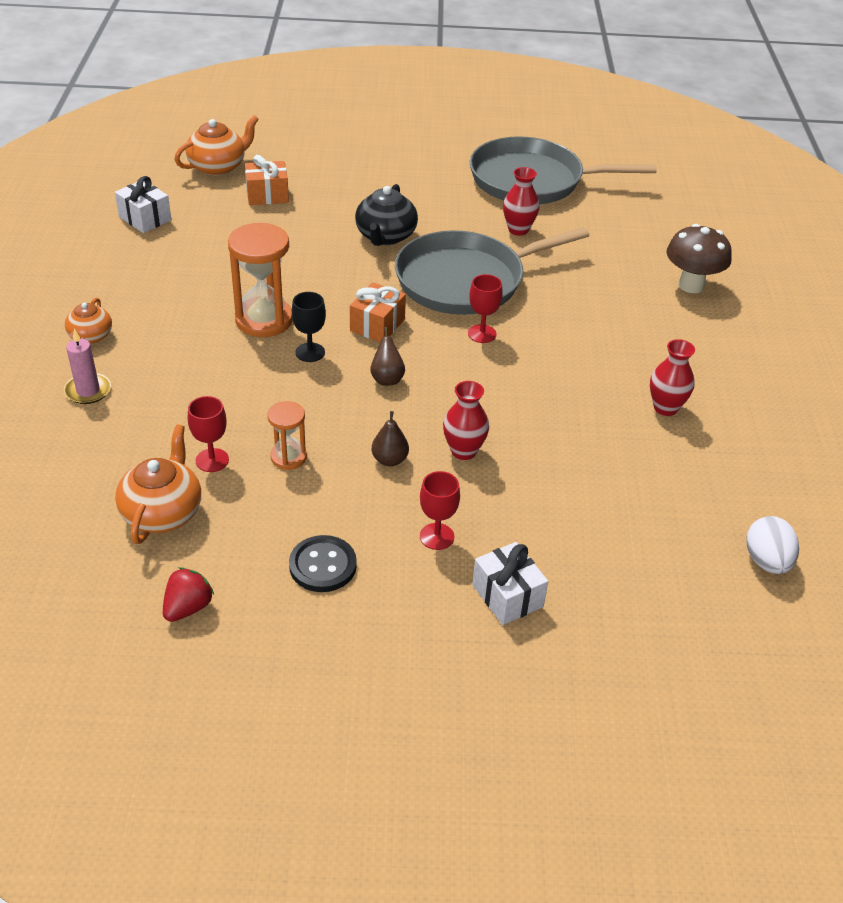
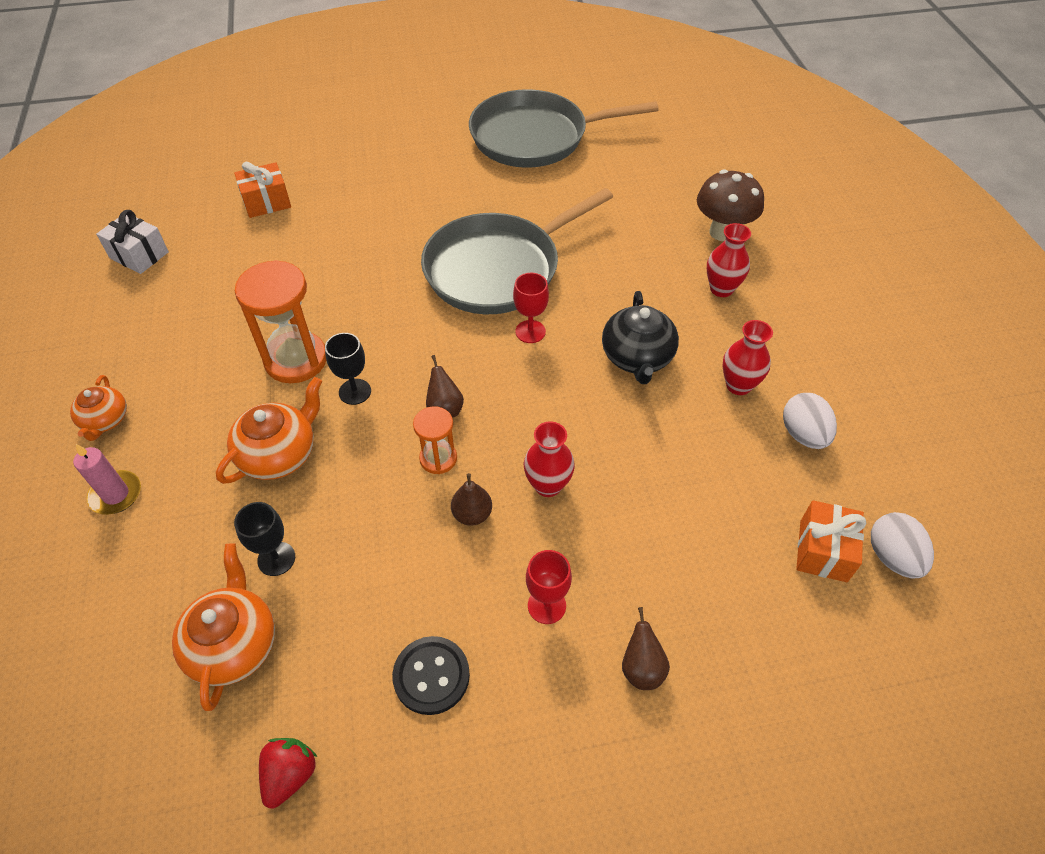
camera: 10 degrees left, 10 degrees up
(212, 460) = (276, 559): red goblet -> black goblet
(218, 167) = (207, 176): orange teapot -> orange teapot (279, 454)
(288, 457) = (361, 535): orange hourglass -> orange hourglass (438, 458)
(377, 325) = (419, 342): orange gift -> orange gift (823, 551)
(385, 236) = (402, 230): black teapot -> black teapot (637, 358)
(507, 596) = (641, 668): white gift -> brown pear
(518, 230) = (535, 198): red vase -> red vase (721, 289)
(714, 456) = (803, 434): none -> white egg

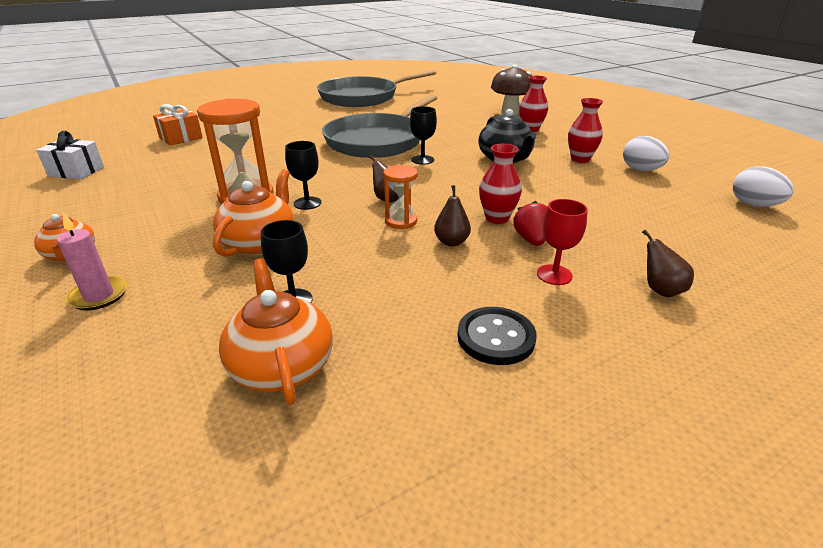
camera: 20 degrees left, 20 degrees down
(290, 775) = (408, 449): red strawberry -> red strawberry (531, 240)
(530, 331) = (422, 160): red goblet -> black goblet
(823, 551) = (711, 210): orange gift -> none

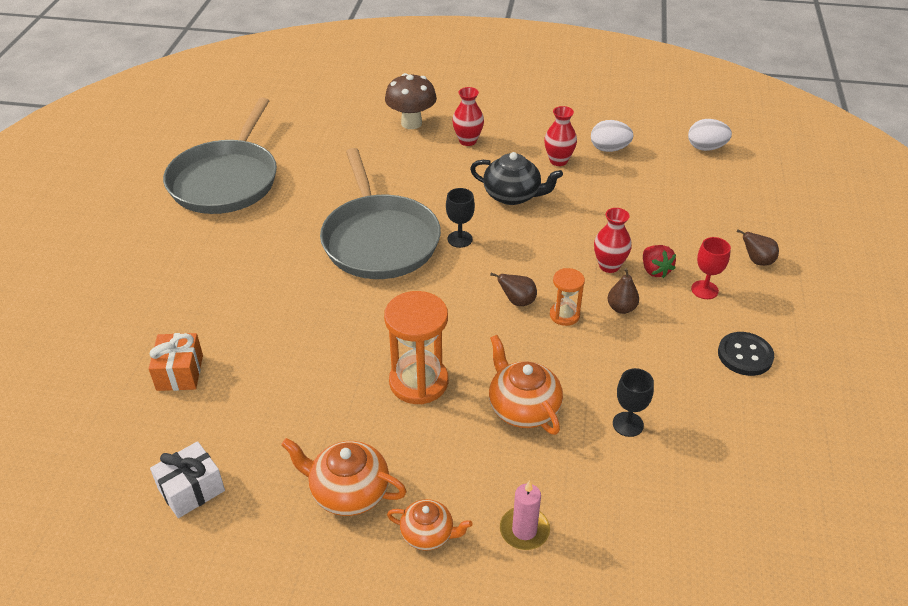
camera: 50 degrees left, 10 degrees up
(281, 366) = (698, 460): orange teapot -> orange teapot (348, 492)
(307, 203) = (475, 350): black goblet -> none
(531, 240) = (655, 270): red strawberry -> red strawberry turned 150 degrees counterclockwise

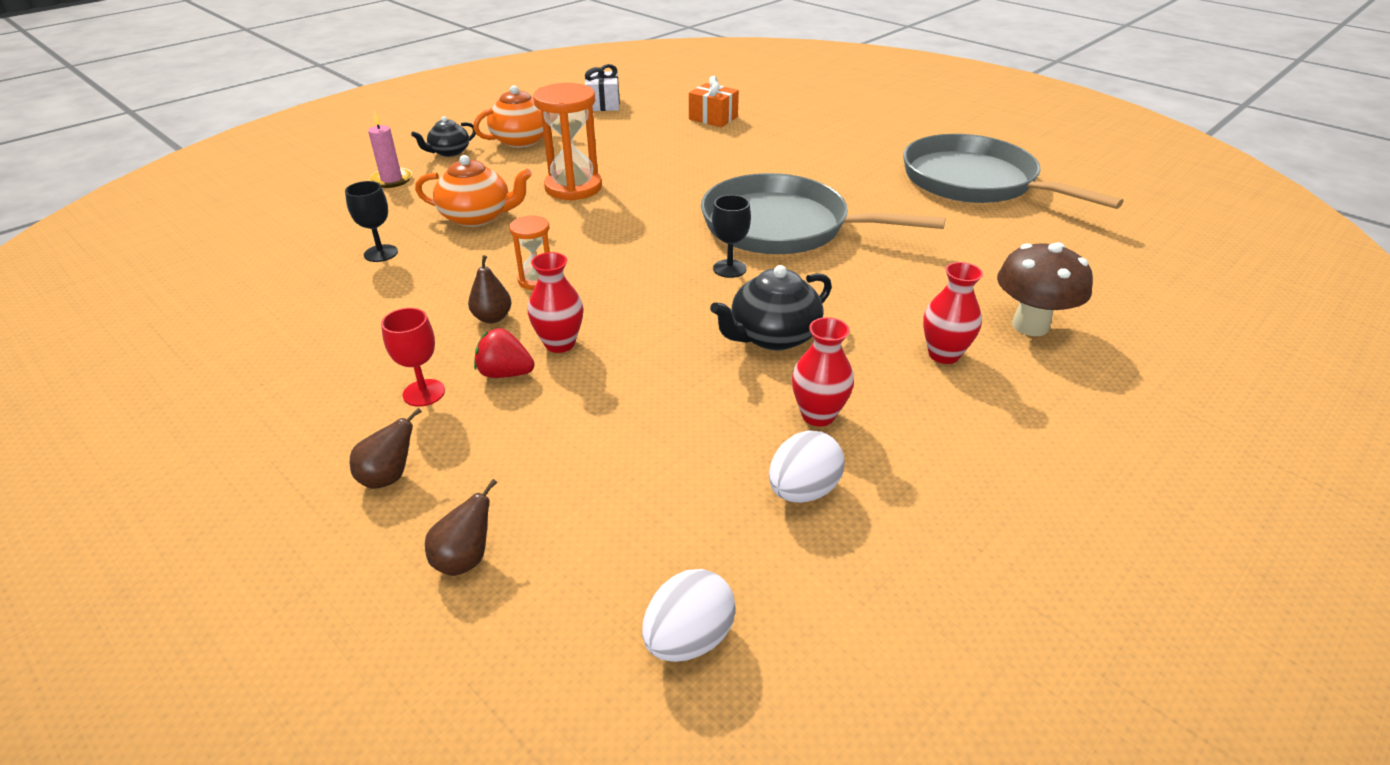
camera: 125 degrees right, 5 degrees down
(428, 534) = (449, 152): orange teapot -> black teapot
(517, 301) = (592, 263): brown pear -> brown pear (465, 559)
(745, 355) = (314, 360): black button -> none

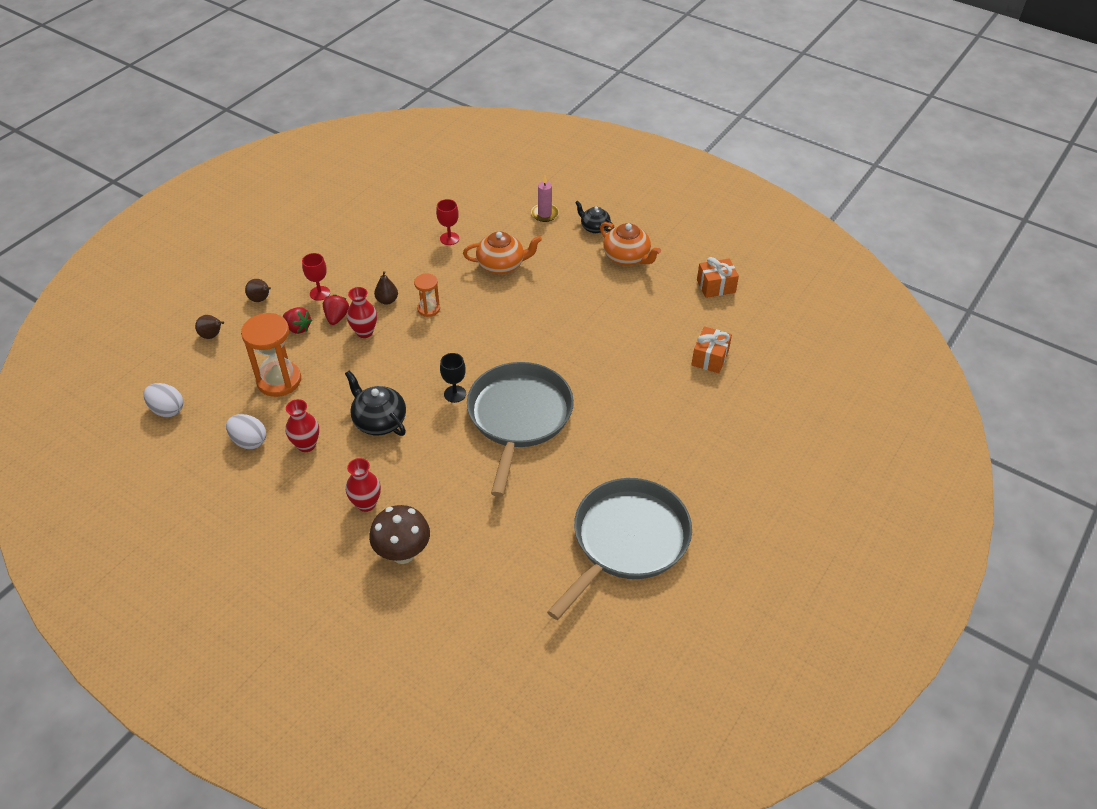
camera: 80 degrees right, 10 degrees up
(381, 253) = (449, 238): black goblet -> red goblet
(477, 217) = (501, 265): orange teapot -> orange teapot turned 90 degrees counterclockwise
(509, 422) = (298, 328): none -> red strawberry
(573, 187) = (554, 300): orange hourglass -> orange hourglass (279, 380)
(603, 104) = (716, 286): white gift -> orange gift

